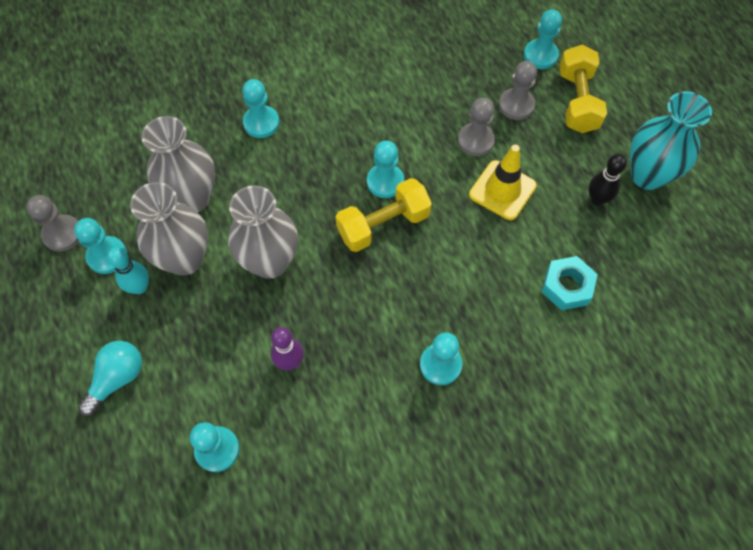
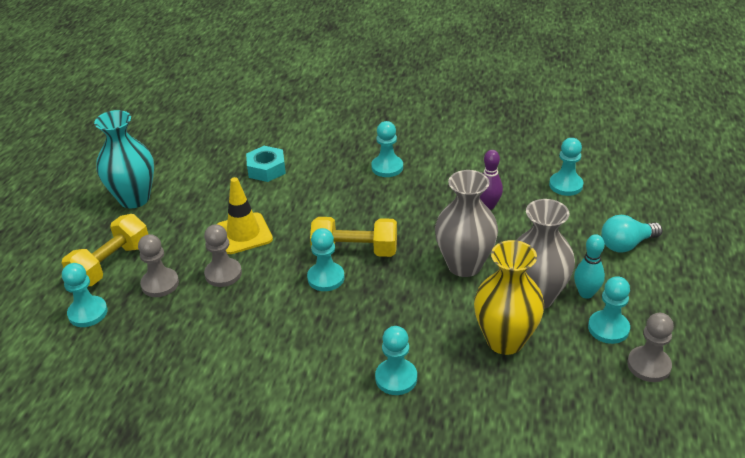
camera: 145 degrees left, 25 degrees down
(192, 198) = (505, 340): grey vase -> yellow vase
(597, 199) = (186, 201): black bowling pin -> none

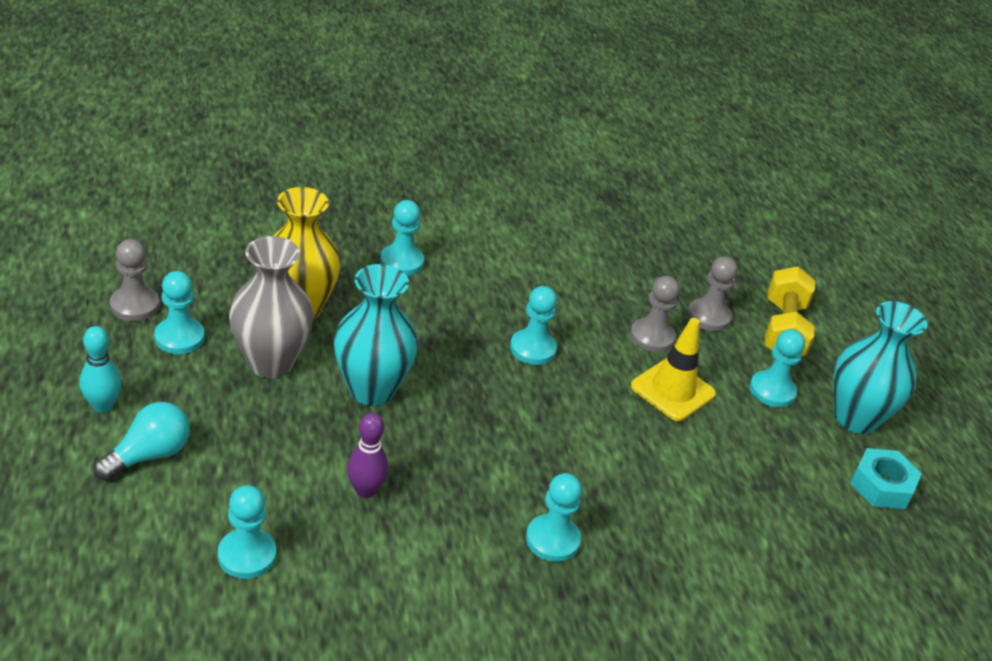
camera: 150 degrees right, 0 degrees up
(88, 313) = (748, 279): turquoise pawn -> turquoise pawn (772, 391)
(266, 169) = (731, 501): turquoise nut -> turquoise nut (882, 486)
(355, 251) = (519, 388): yellow dumbbell -> none
(464, 265) = (371, 390): grey vase -> turquoise vase
(586, 293) = (207, 375): turquoise bowling pin -> turquoise bowling pin (103, 406)

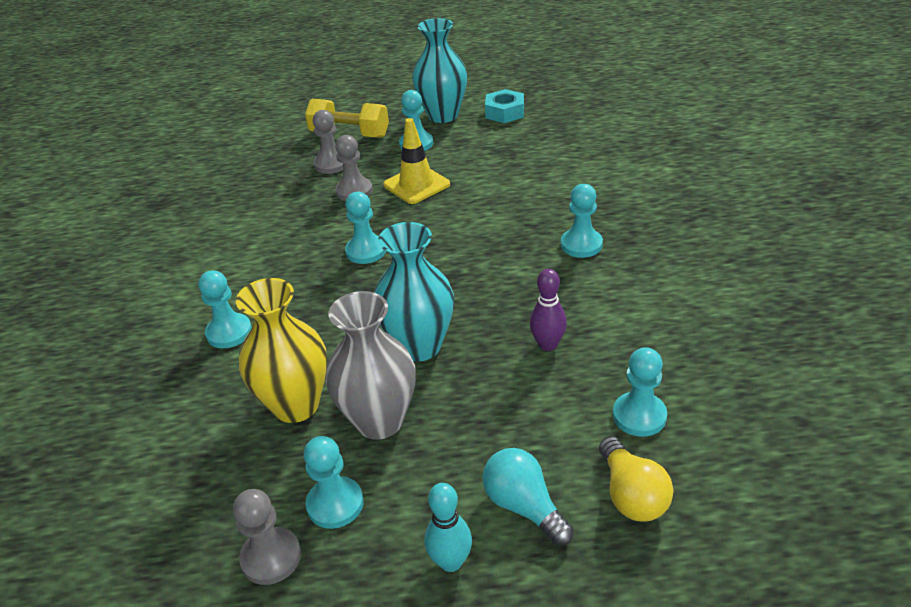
camera: 75 degrees left, 0 degrees up
(145, 534) = (631, 495): none -> yellow light bulb

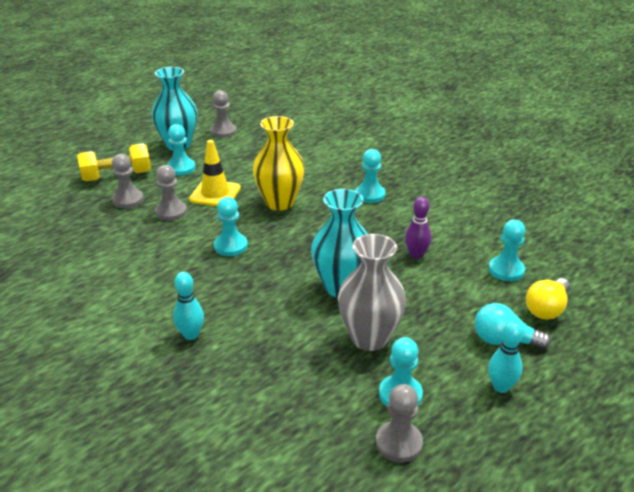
camera: 40 degrees left, 5 degrees down
(229, 332) = (191, 335): turquoise pawn -> turquoise bowling pin
(296, 405) = (302, 355): yellow vase -> yellow vase (279, 203)
(505, 112) = (223, 132): turquoise nut -> grey pawn
(631, 495) = (546, 309): yellow light bulb -> yellow light bulb turned 90 degrees clockwise

